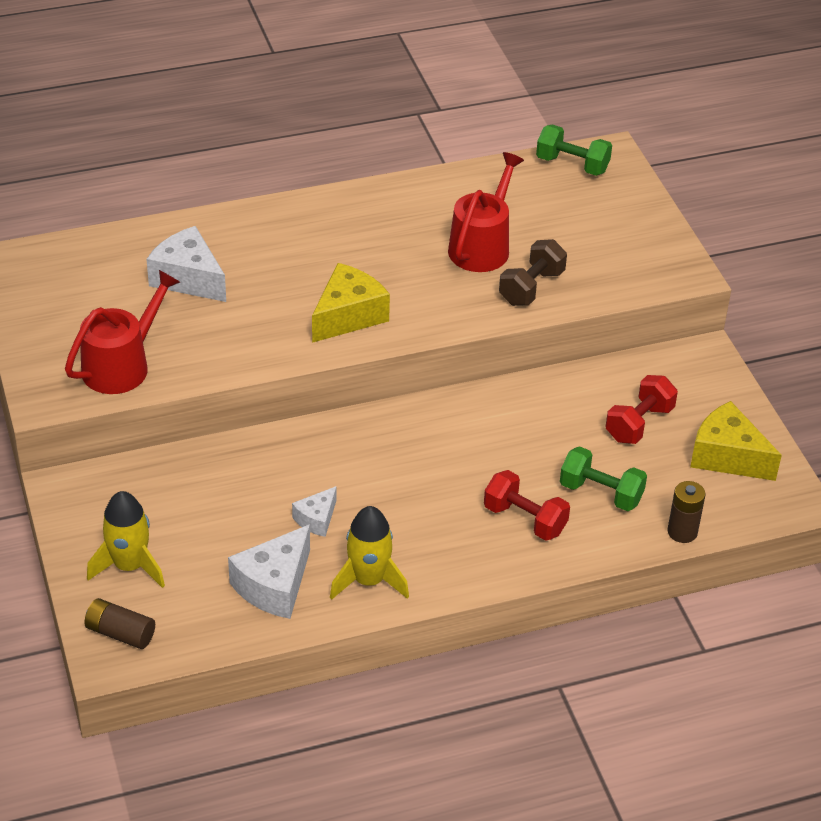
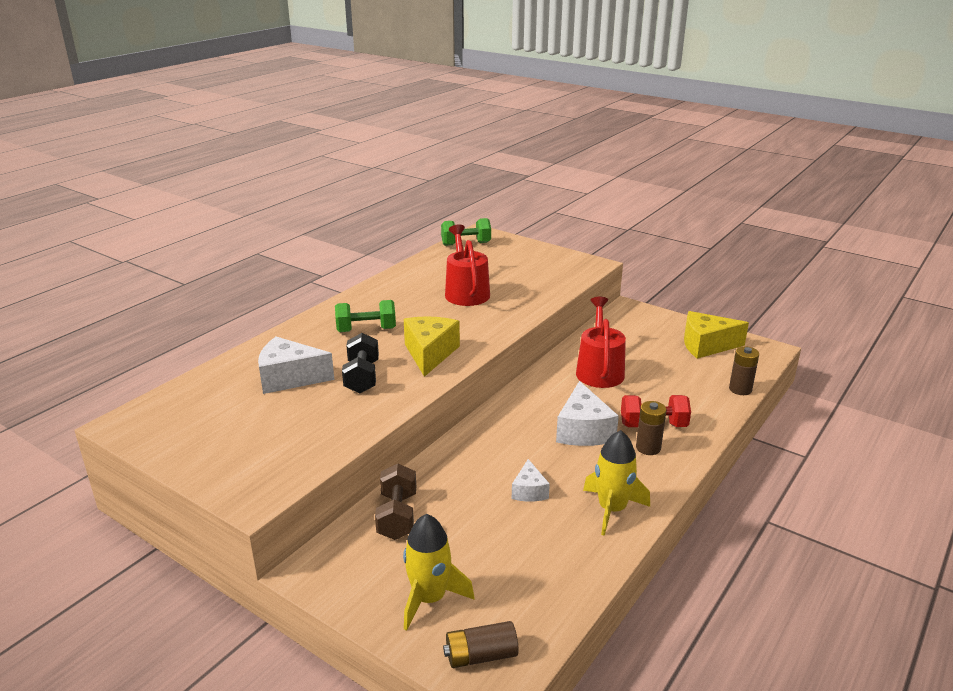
camera: 35 degrees left, 15 degrees down
(121, 365) = (296, 448): red watering can -> red watering can (599, 370)
(253, 312) = (362, 377): none -> black dumbbell
(274, 585) = (554, 549): white cheese -> white cheese (583, 430)
(485, 541) = (648, 448): none -> brown battery
(531, 287) = (521, 299): brown dumbbell -> brown dumbbell (397, 516)
(601, 493) = (673, 392): green dumbbell -> green dumbbell (366, 330)
(639, 424) = (642, 351): red dumbbell -> none

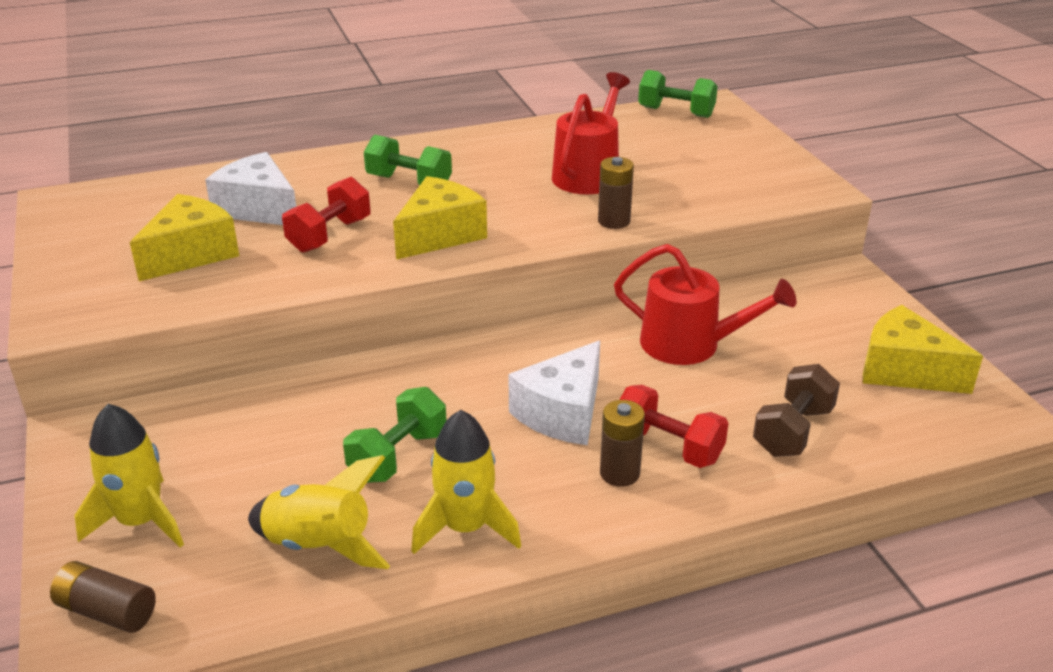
camera: 35 degrees right, 5 degrees up
(285, 421) = (191, 254): none -> yellow cheese
(362, 377) = (329, 235): black dumbbell -> red dumbbell
(397, 516) = (225, 416): brown dumbbell -> brown dumbbell (792, 431)
(529, 491) = (398, 456): white cheese -> green dumbbell
(551, 557) = (320, 546): none -> yellow rocket
(599, 370) = (690, 344): red watering can -> red watering can turned 75 degrees clockwise
(740, 389) = (873, 454): brown battery -> brown battery (614, 221)

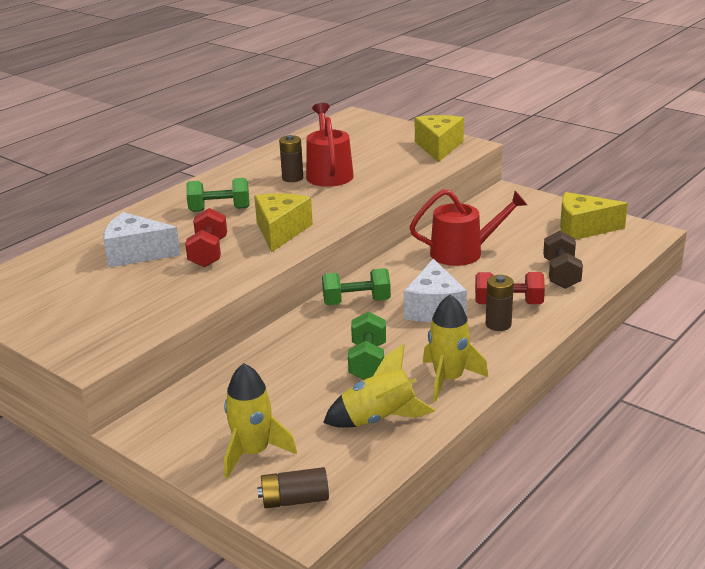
camera: 30 degrees left, 5 degrees down
(191, 254) = (126, 292): yellow cheese -> yellow cheese (438, 147)
(614, 221) = (376, 194): brown battery -> brown battery (292, 178)
(676, 112) = (337, 126): green dumbbell -> green dumbbell (356, 302)

